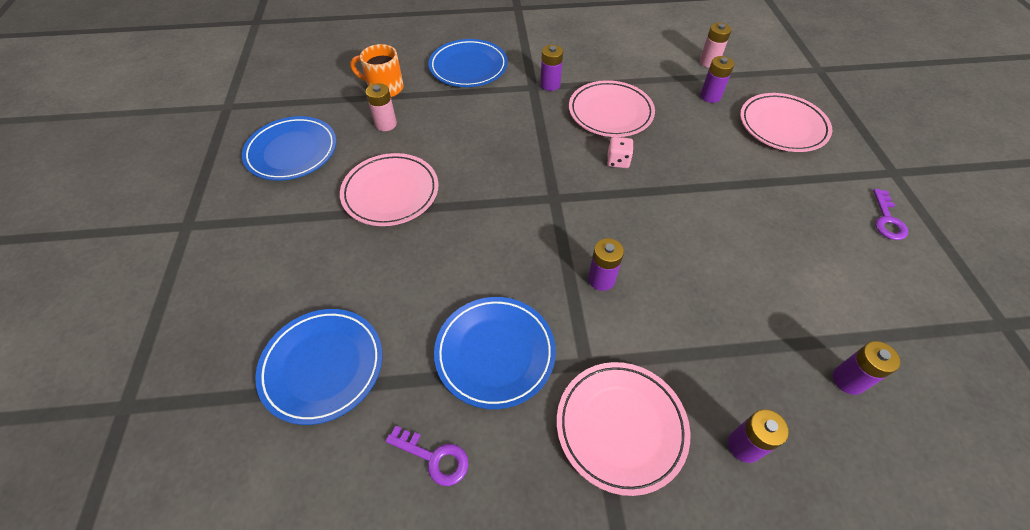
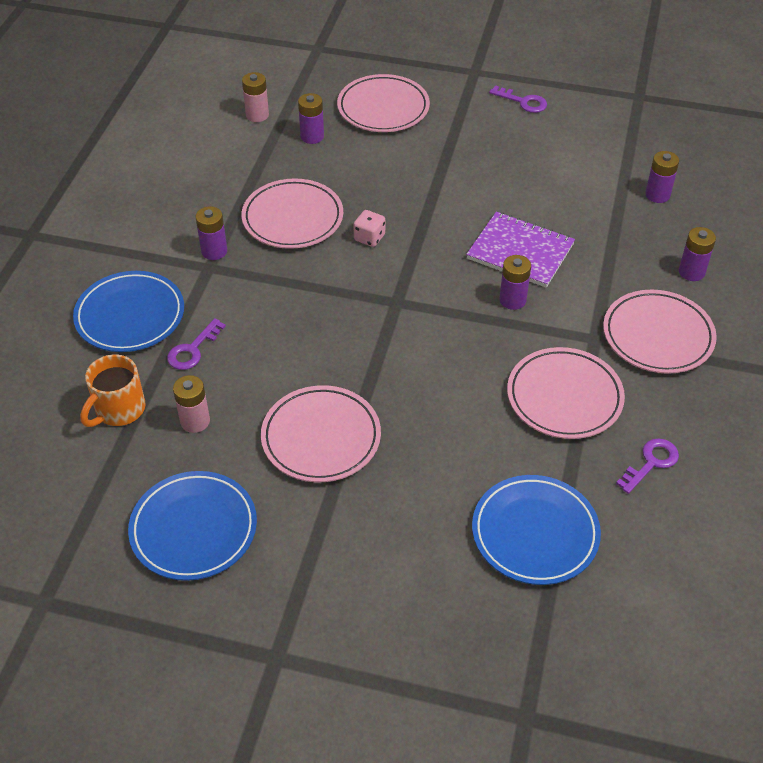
camera: 70 degrees left, 5 degrees down
(450, 103) = (193, 350): none -> purple key
(495, 353) = (564, 397): blue plate -> pink plate
(669, 270) = (520, 251): none -> purple notebook

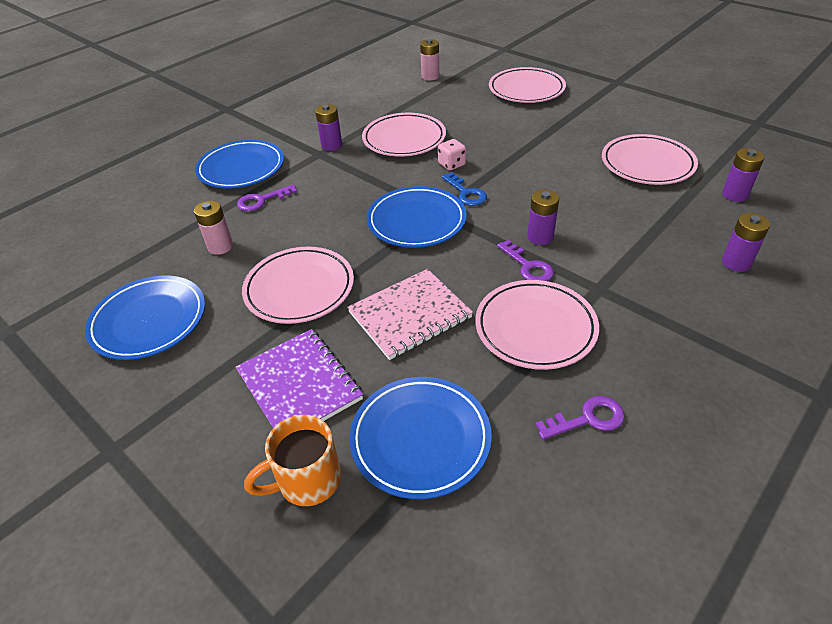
camera: 30 degrees right, 5 degrees down
(119, 410) = (178, 223): orange mug -> orange mug (307, 480)
(312, 136) = (459, 95): purple battery -> none
(382, 321) = (416, 221): none -> blue plate
(408, 270) = (466, 193): none -> blue key
(448, 426) = (410, 315): none -> pink notebook
(520, 251) = (572, 204): purple notebook -> purple notebook (299, 385)
(523, 102) = (646, 107): purple key -> purple key (528, 266)
(658, 336) = (666, 305): pink plate -> pink plate (647, 164)

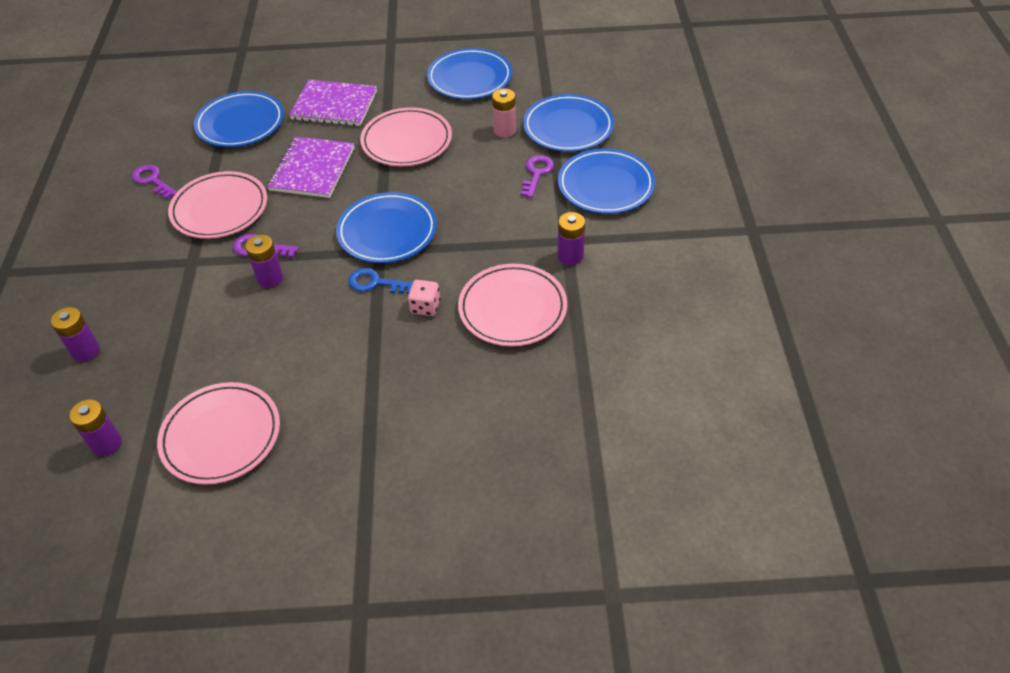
camera: 135 degrees right, 5 degrees up
(181, 219) = (568, 127): none -> blue plate
(307, 480) = (281, 83): orange mug -> none
(410, 315) = (312, 169): pink notebook -> purple notebook
(430, 76) = (626, 437): pink battery -> none
(526, 89) = (471, 495): pink plate -> none
(587, 419) = (152, 180): purple key -> purple key turned 105 degrees clockwise

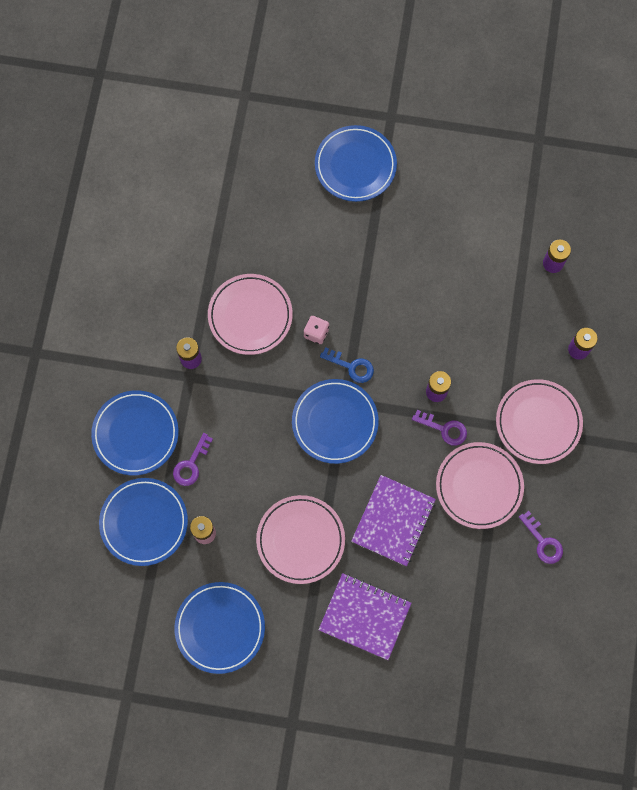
camera: 170 degrees left, 25 degrees up
(221, 436) = (473, 251): pink plate -> pink plate (538, 422)
(240, 123) = (460, 610): blue plate -> blue plate (355, 165)

